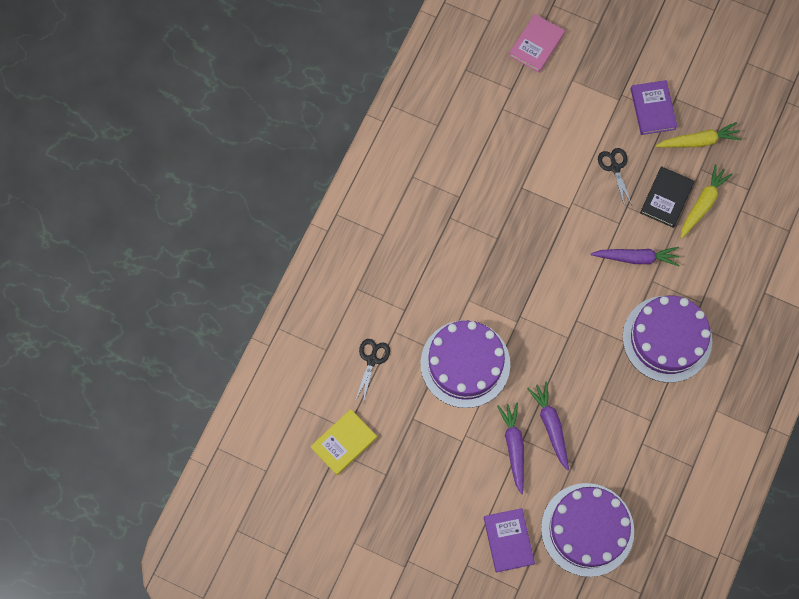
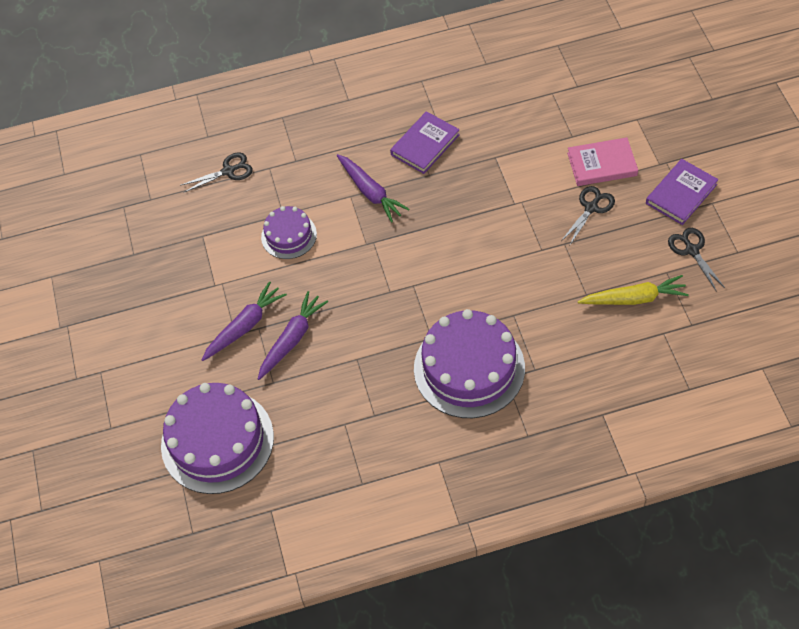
camera: 55 degrees right, 15 degrees down
(344, 442) = (136, 205): yellow book -> none
(465, 364) = (289, 235): purple cake -> purple cake, size x0.54
(508, 540) = (151, 386): purple book -> purple book (425, 145)
(536, 45) = (638, 72): pink book -> pink book (602, 164)
(636, 258) = (522, 286): purple carrot -> purple carrot (370, 192)
(666, 198) = (607, 267): black book -> none
(698, 141) = (692, 250): yellow carrot -> black scissors

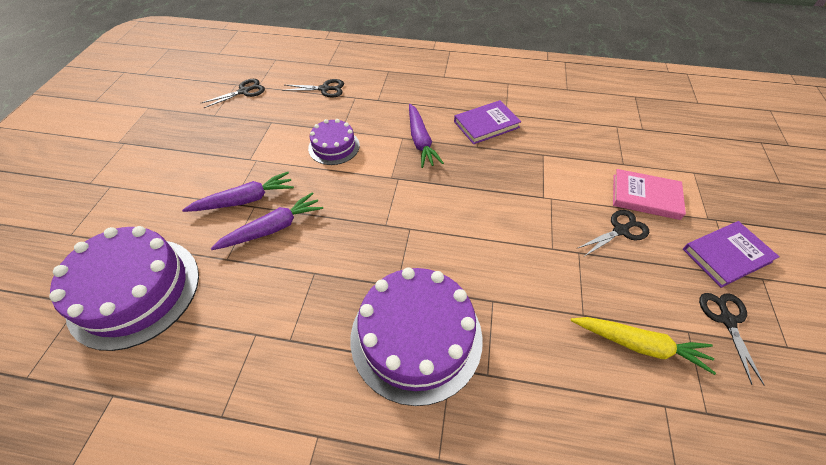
camera: 20 degrees right, 5 degrees down
(141, 212) = (244, 91): none -> black scissors

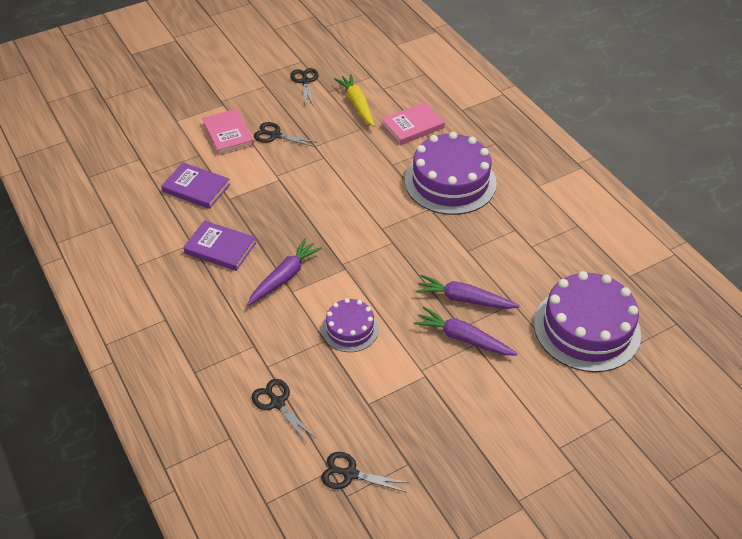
camera: 130 degrees left, 5 degrees down
(550, 378) = (412, 126): none -> pink book
(726, 255) = (252, 91): purple book -> purple book (196, 188)
(727, 320) = (305, 81): black scissors -> black scissors turned 120 degrees clockwise

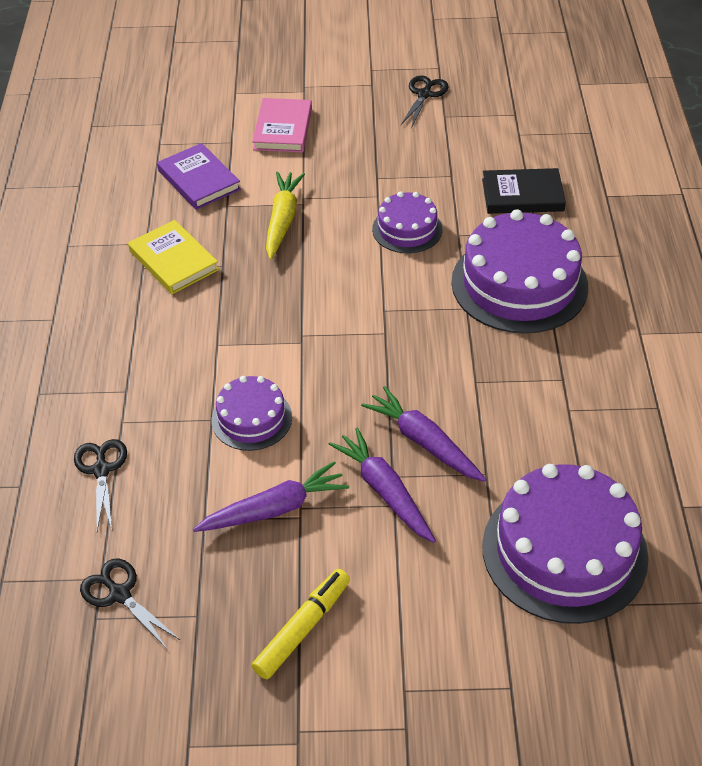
camera: 30 degrees right, 0 degrees up
(220, 248) = (173, 260): purple book -> yellow book
(275, 135) = (338, 148): black scissors -> none
(284, 277) = (221, 324): purple carrot -> purple carrot (275, 509)
(357, 104) = (469, 144): yellow carrot -> yellow carrot (282, 220)
(358, 172) = (407, 229): none -> purple cake
(412, 126) = (522, 195): pink book -> black book
(476, 440) = (302, 628): none -> yellow marker

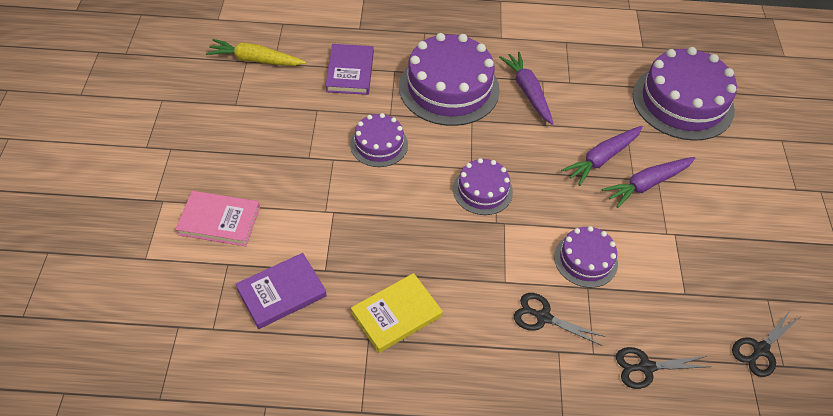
camera: 90 degrees left, 5 degrees up
(275, 509) = (670, 248): purple carrot -> purple carrot (528, 92)
(282, 220) = (353, 228): yellow carrot -> yellow carrot (255, 60)
(302, 628) = (764, 238): yellow marker -> none
(349, 321) = (482, 190): none -> purple cake
(424, 94) = (199, 114): black scissors -> black scissors (543, 317)
(522, 195) = (350, 72): black book -> purple book

